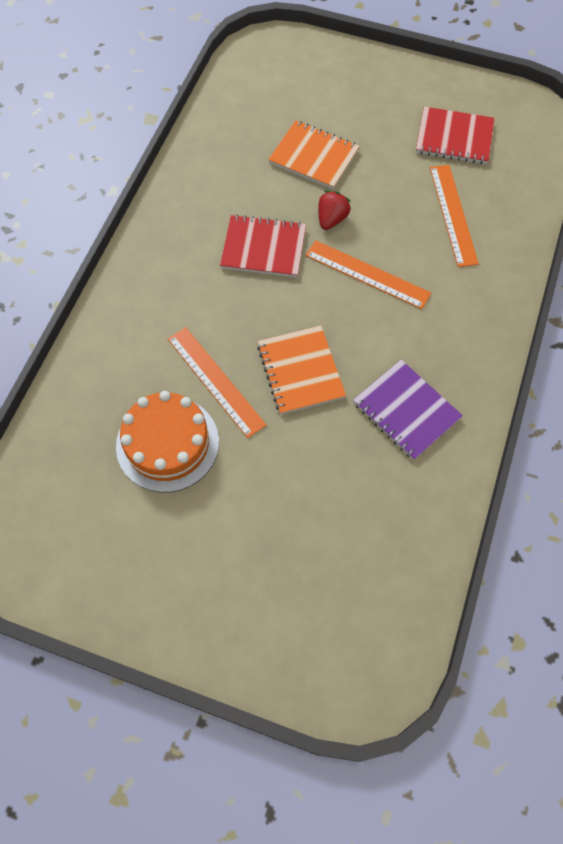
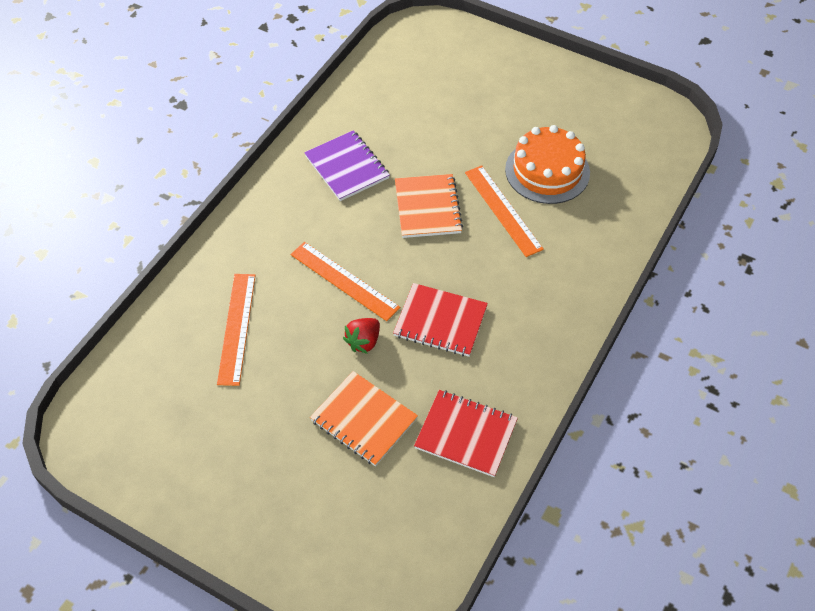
camera: 170 degrees left, 10 degrees down
(454, 138) = (195, 419): red notebook -> red notebook (466, 434)

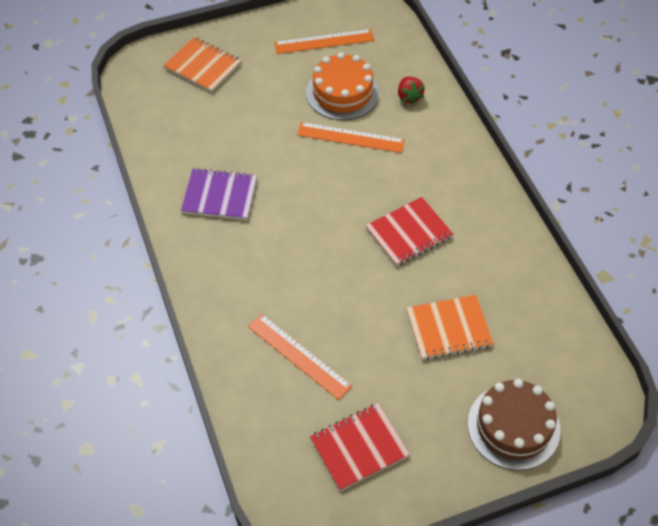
camera: 50 degrees left, 0 degrees up
(302, 540) = (513, 426): none -> brown cake
(344, 280) = (321, 264): orange ruler -> orange ruler (324, 41)
(363, 342) = (384, 287): red strawberry -> red strawberry (409, 97)
(428, 207) = (306, 175): orange notebook -> orange notebook (203, 66)
(466, 434) = (510, 279): red notebook -> red notebook (359, 447)

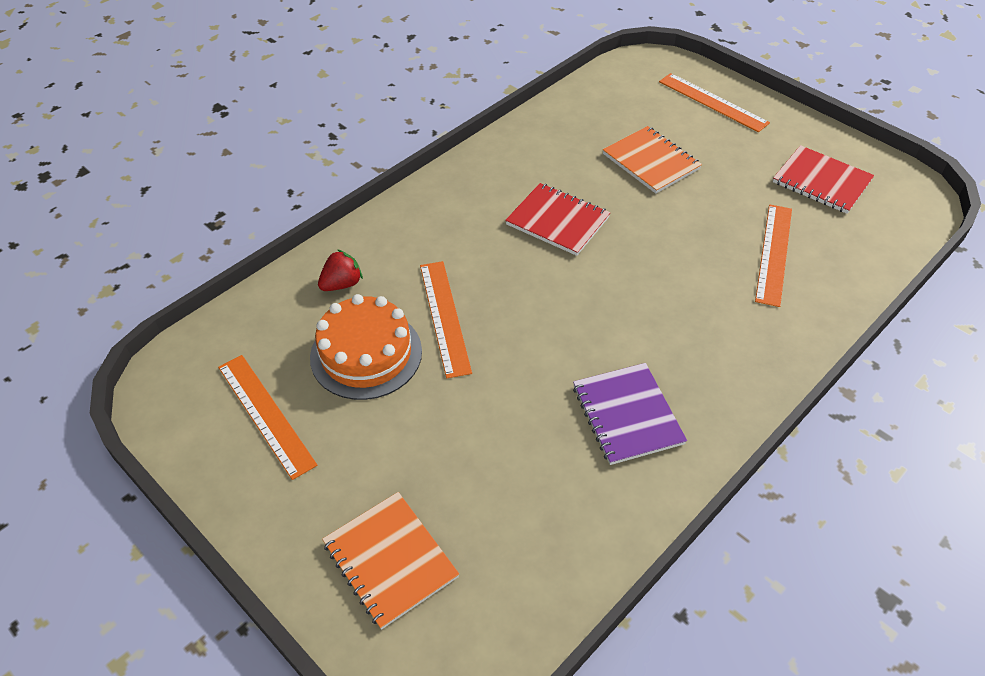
camera: 115 degrees left, 5 degrees down
(203, 66) = (390, 560): orange notebook -> orange notebook turned 45 degrees counterclockwise
(513, 426) = (712, 102): brown cake -> orange ruler

